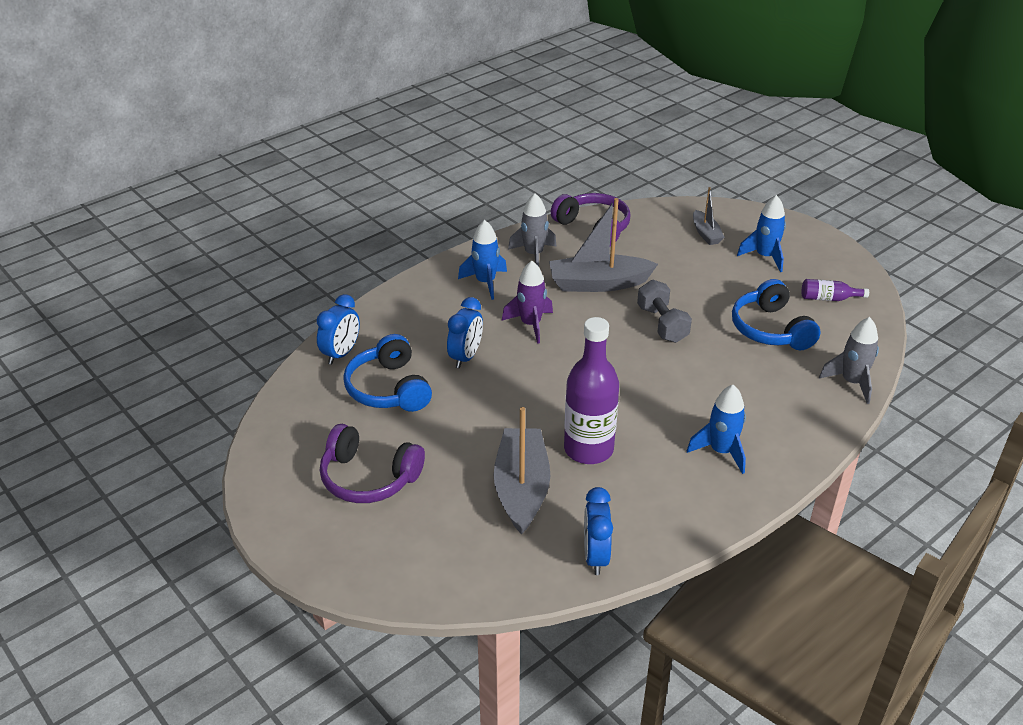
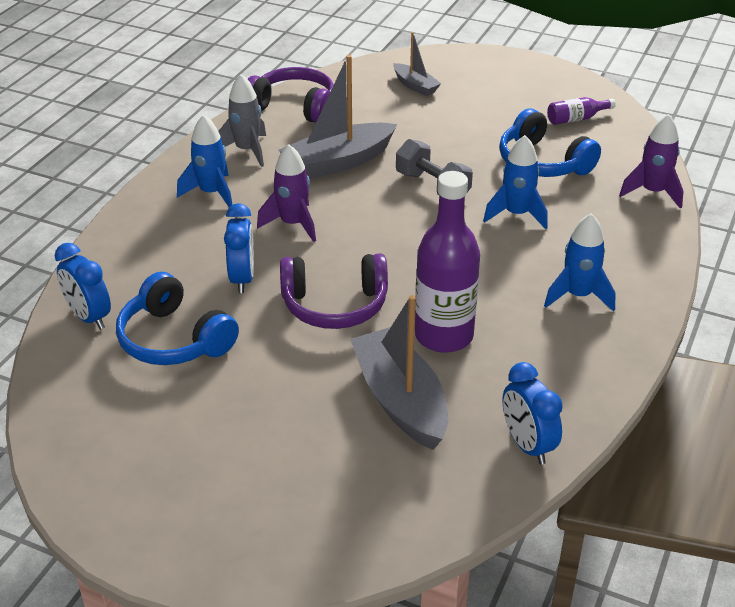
camera: 25 degrees left, 0 degrees up
(341, 354) = (89, 317): blue clock -> blue clock turned 135 degrees clockwise
(368, 478) = (216, 447): purple headphones -> purple headphones (335, 305)
(765, 257) = (489, 94): blue rocket -> blue rocket (516, 214)
(851, 382) = (652, 192): grey rocket -> purple rocket

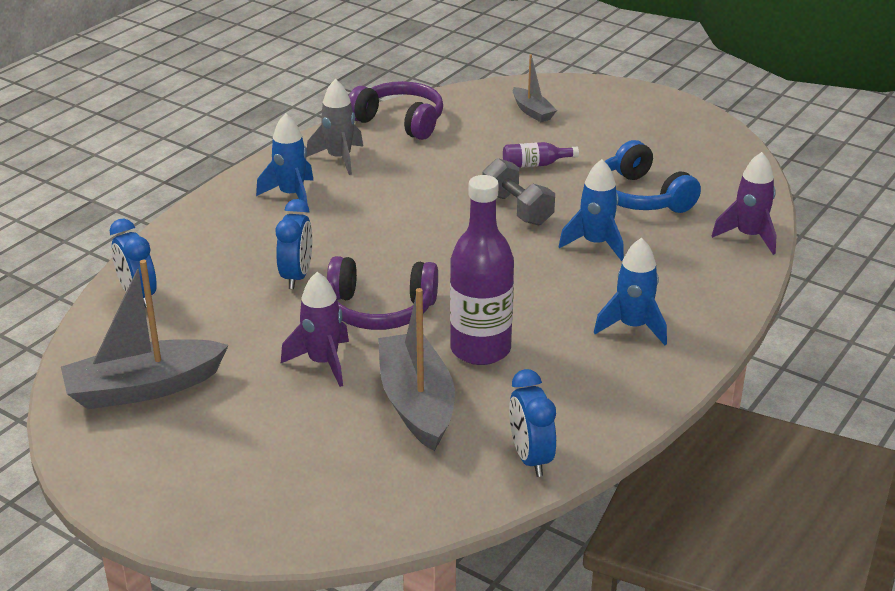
camera: 10 degrees right, 5 degrees down
(174, 339) = (213, 324): blue headphones -> none
(293, 224) = (363, 231): purple rocket -> purple rocket (323, 363)
(338, 162) = (428, 178): grey boat -> grey boat (144, 388)
(576, 119) = (692, 158): purple bottle -> purple bottle (535, 165)

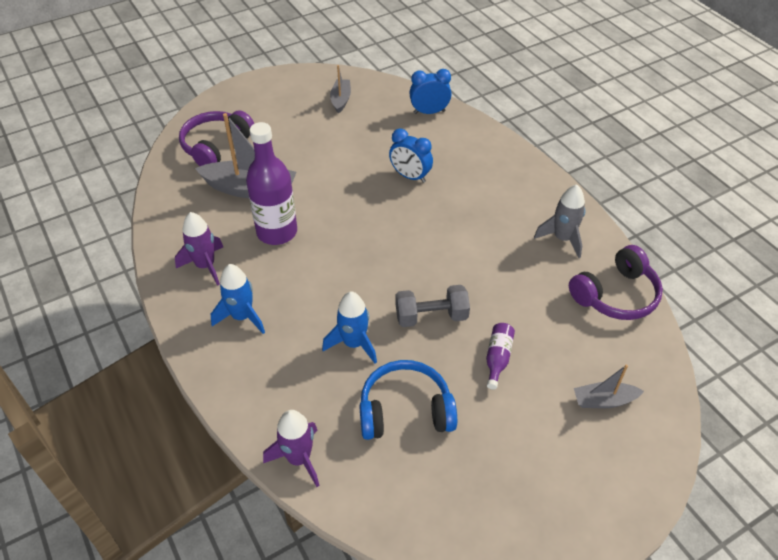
camera: 115 degrees right, 15 degrees up
(144, 388) = (341, 100): grey boat -> grey boat, size x0.54
(291, 195) = (517, 199): blue rocket -> none
(323, 363) = (314, 164): purple rocket -> purple rocket (205, 266)
(380, 310) = (349, 201): purple headphones -> purple headphones (216, 146)
(530, 458) = (170, 217): blue clock -> none

